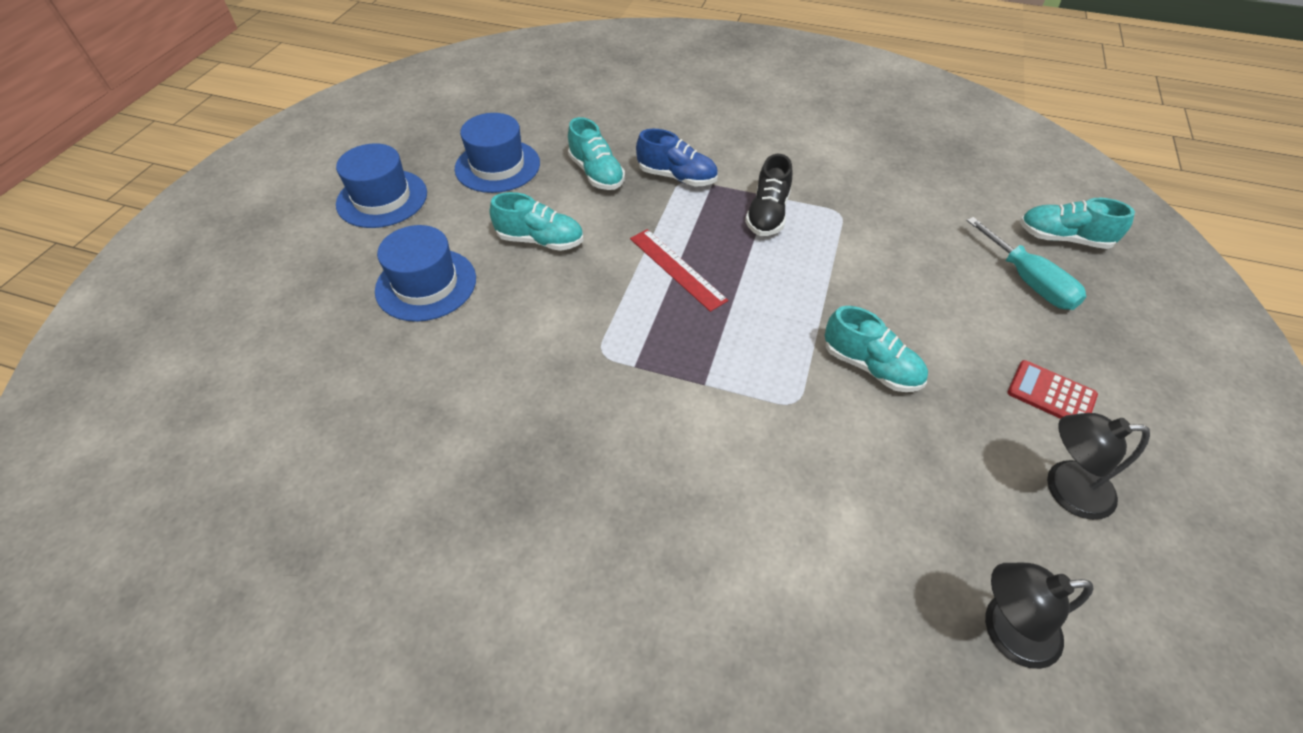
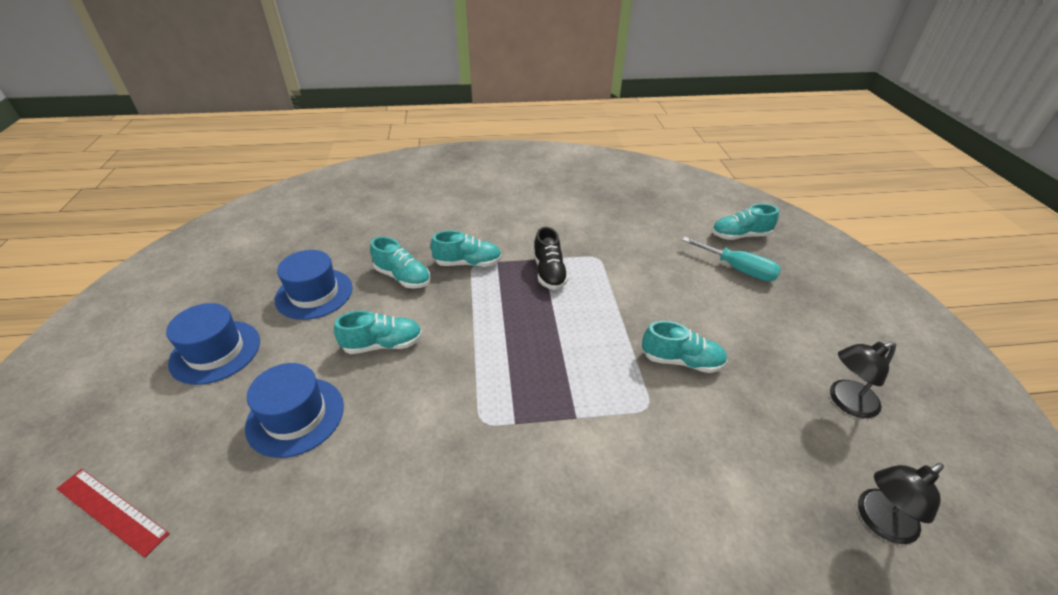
camera: 25 degrees left, 10 degrees down
(677, 177) = (468, 263): blue shoe -> turquoise shoe
(677, 269) = (505, 333): red ruler -> red ruler (111, 511)
(1051, 394) = (797, 340): red calculator -> none

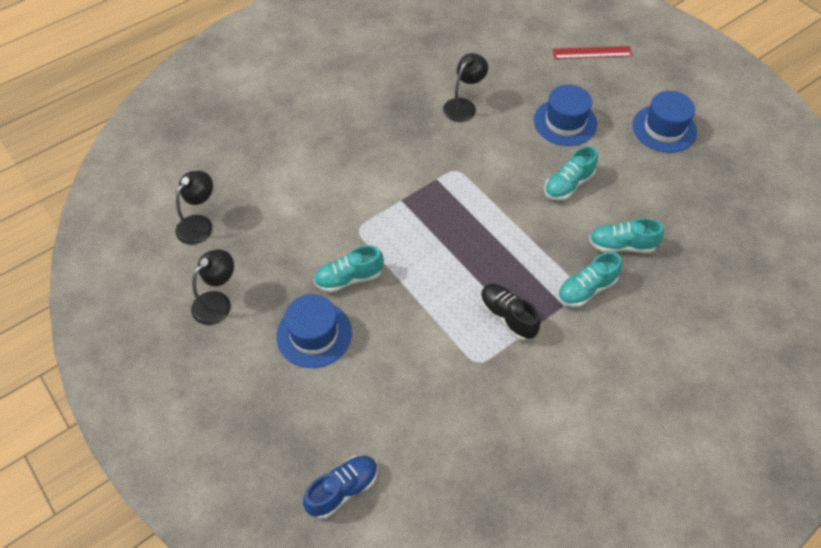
camera: 150 degrees right, 15 degrees up
(314, 293) = (666, 196): blue hat -> blue hat (314, 334)
(385, 520) = (463, 105): none -> black lamp
(738, 269) = (330, 422): turquoise screwdriver -> none
(740, 236) = (343, 489): turquoise shoe -> blue shoe

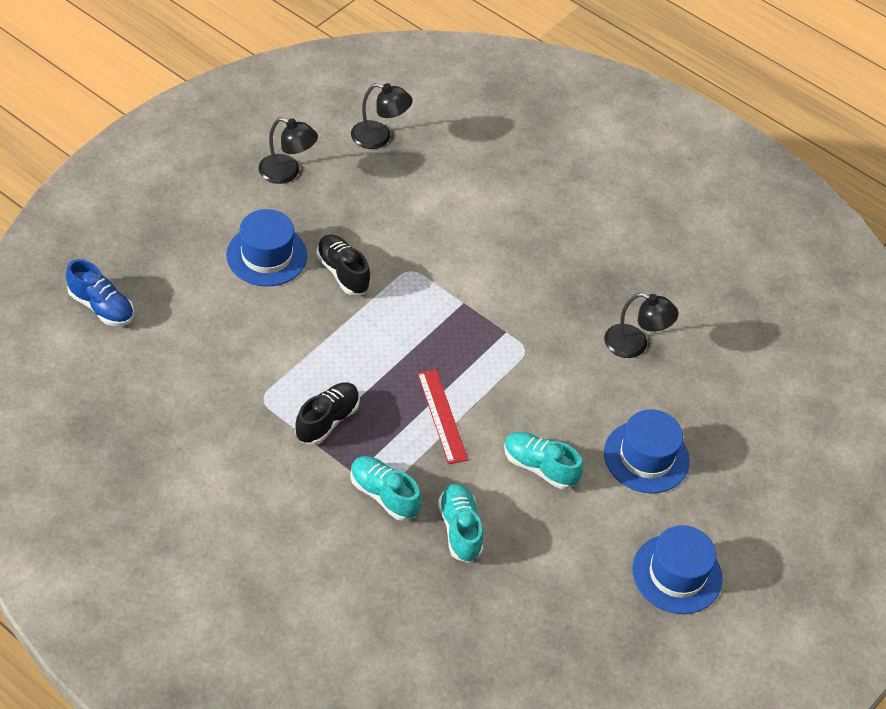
camera: 70 degrees right, 5 degrees down
(349, 278) = (342, 272): turquoise shoe -> black shoe
(592, 52) = (792, 481): red ruler -> red ruler (442, 416)

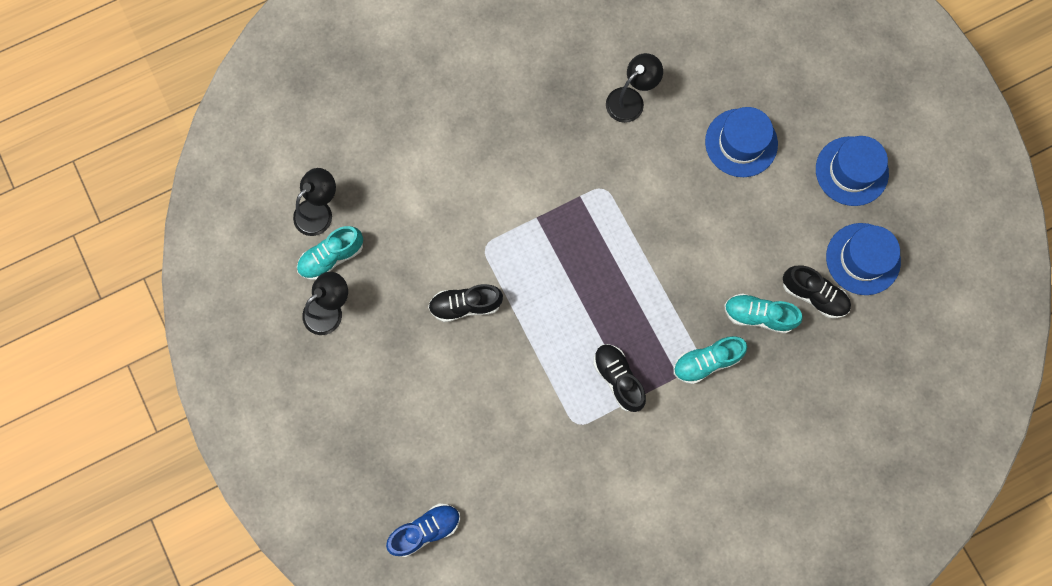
camera: 60 degrees left, 25 degrees up
(266, 255) = (421, 364): blue hat -> blue hat (863, 259)
(442, 416) = (646, 284): red ruler -> none
(511, 577) = (813, 295): none -> black shoe
(539, 467) = (722, 229): turquoise shoe -> turquoise shoe (332, 257)

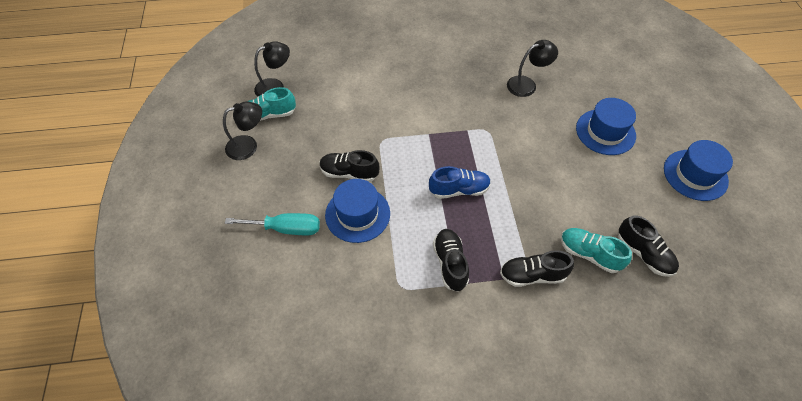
camera: 20 degrees right, 20 degrees down
(425, 530) = (233, 328): blue shoe -> blue shoe (459, 190)
(426, 401) = (286, 228): none -> turquoise screwdriver
(706, 362) = (532, 275): turquoise shoe -> black shoe
(863, 259) = (694, 240): blue hat -> blue hat (357, 214)

